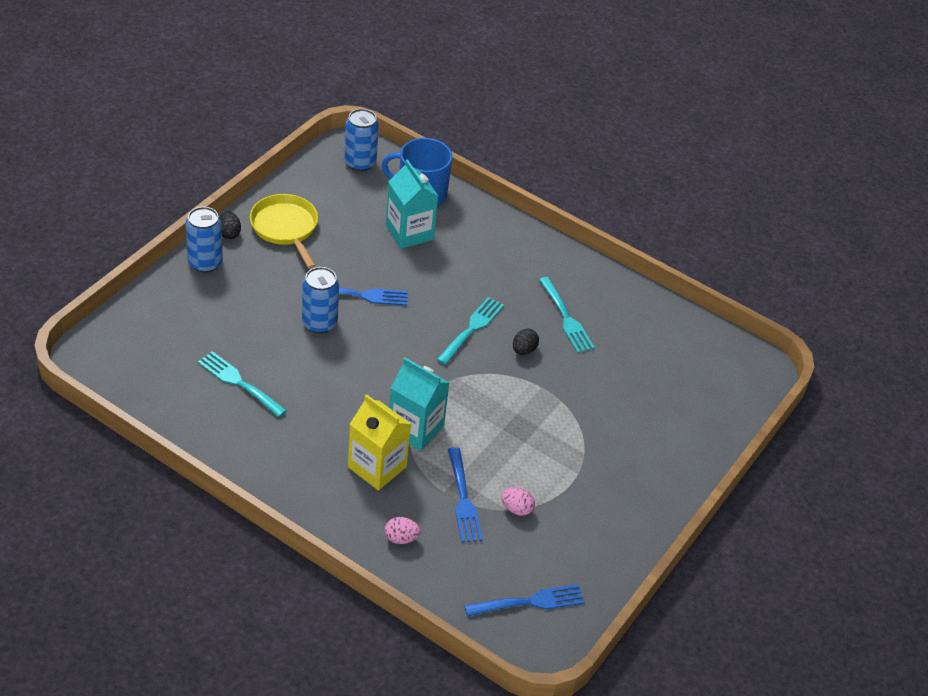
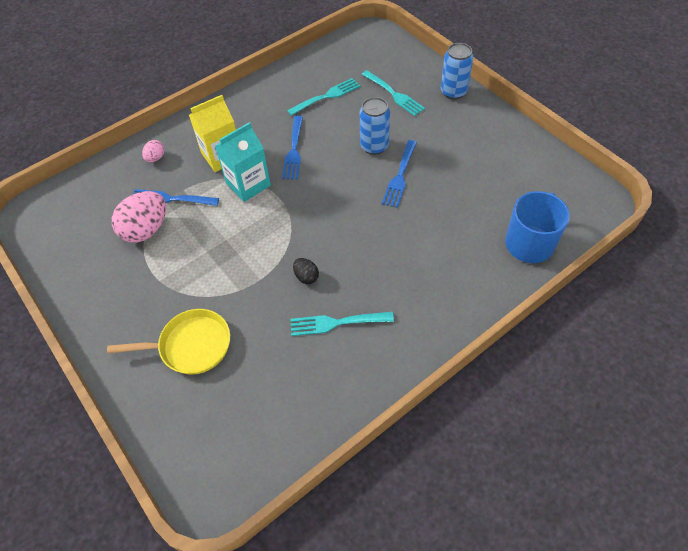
camera: 115 degrees right, 10 degrees up
(229, 233) = (485, 108): black egg -> none
(285, 228) = (488, 141): yellow pan -> yellow pan (190, 346)
(360, 163) = (577, 204): blue can -> none
(409, 232) = (474, 223): turquoise carton -> none
(472, 329) = (342, 244): turquoise fork -> turquoise fork (394, 94)
(516, 509) = (146, 229): pink egg -> pink egg, size x2.04
(530, 602) = (65, 218): blue fork -> blue fork (294, 150)

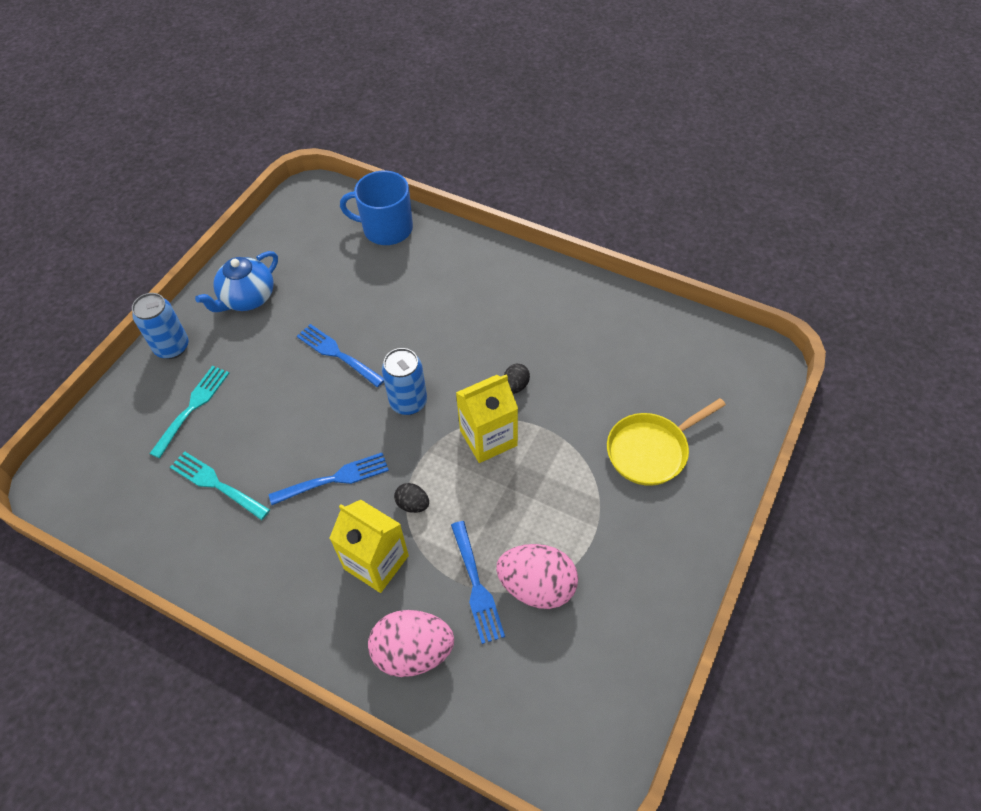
camera: 115 degrees left, 0 degrees up
(156, 158) = (413, 652): pink egg -> pink egg, size x2.04
(190, 346) = (651, 450): yellow pan -> yellow pan turned 90 degrees counterclockwise
(248, 184) = (413, 504): turquoise carton -> black egg
(271, 242) = (488, 438): none -> yellow carton
(336, 323) = (553, 340): turquoise fork -> none
(374, 146) = (297, 395): blue can -> blue can (408, 402)
(400, 176) = (337, 354): blue fork -> blue fork turned 135 degrees counterclockwise
(483, 137) = (247, 298): none -> blue teapot

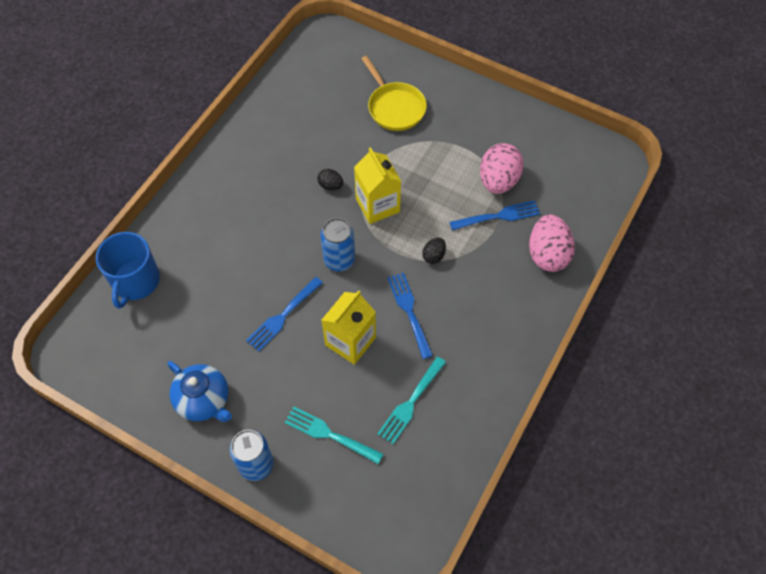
camera: 90 degrees left, 5 degrees up
(376, 562) = (481, 279): yellow carton -> yellow carton (350, 341)

